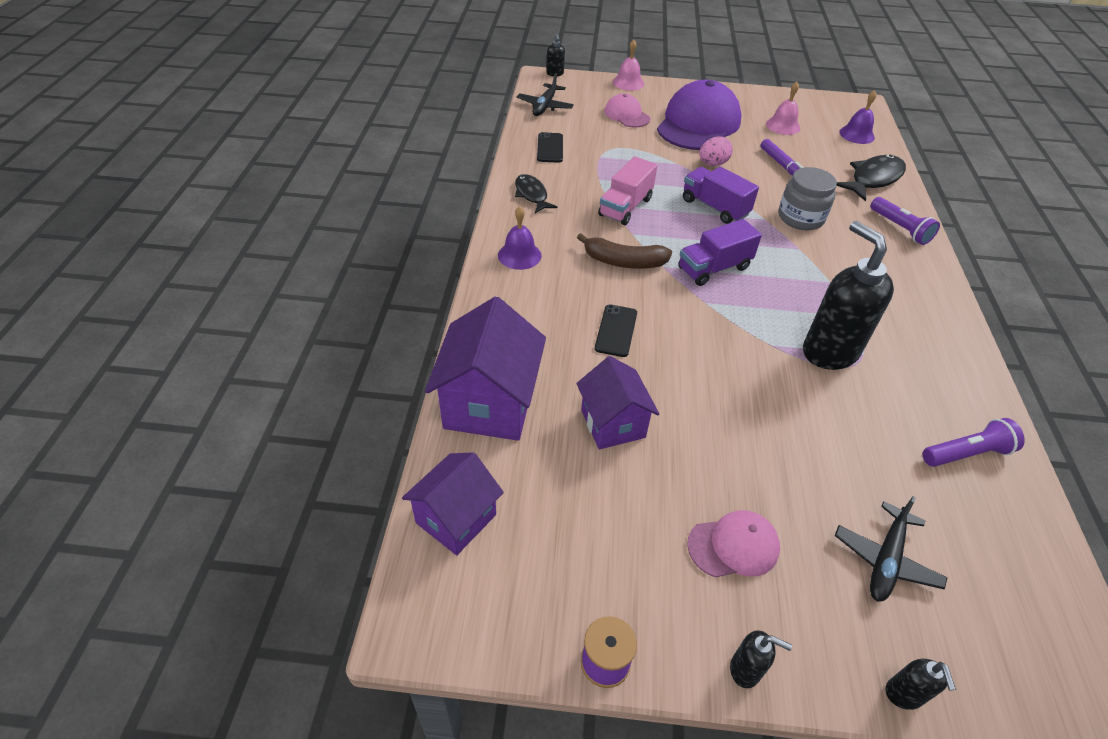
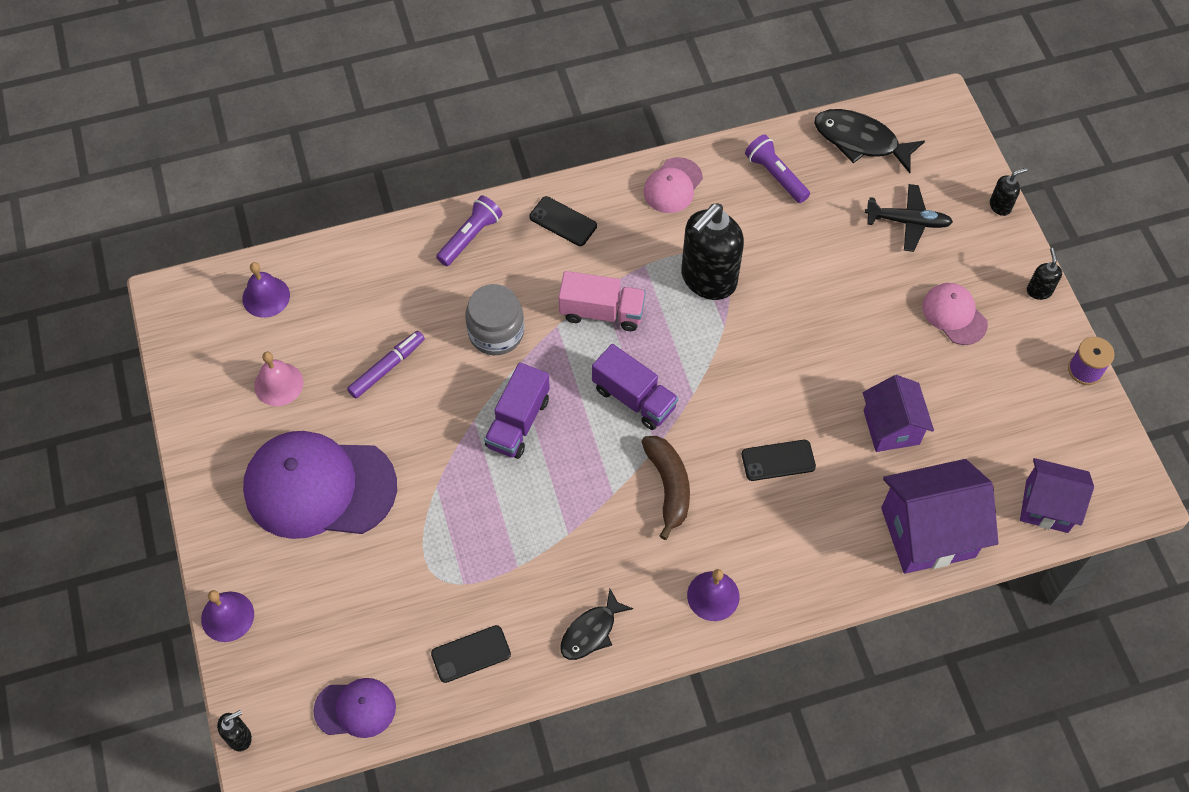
camera: 110 degrees left, 15 degrees up
(545, 106) = (355, 708): black plane -> purple cap
(613, 423) = (891, 427): purple house -> purple house turned 60 degrees counterclockwise
(625, 207) = (564, 517): pink truck -> pink truck (602, 312)
(627, 115) = (333, 586): pink cap -> pink cap (673, 186)
(628, 83) = (227, 616): pink bell -> purple bell
(712, 164) = (419, 446): pink egg -> none
(873, 179) = (373, 269): black fish -> black fish (860, 141)
(912, 281) = (563, 221): none -> black phone

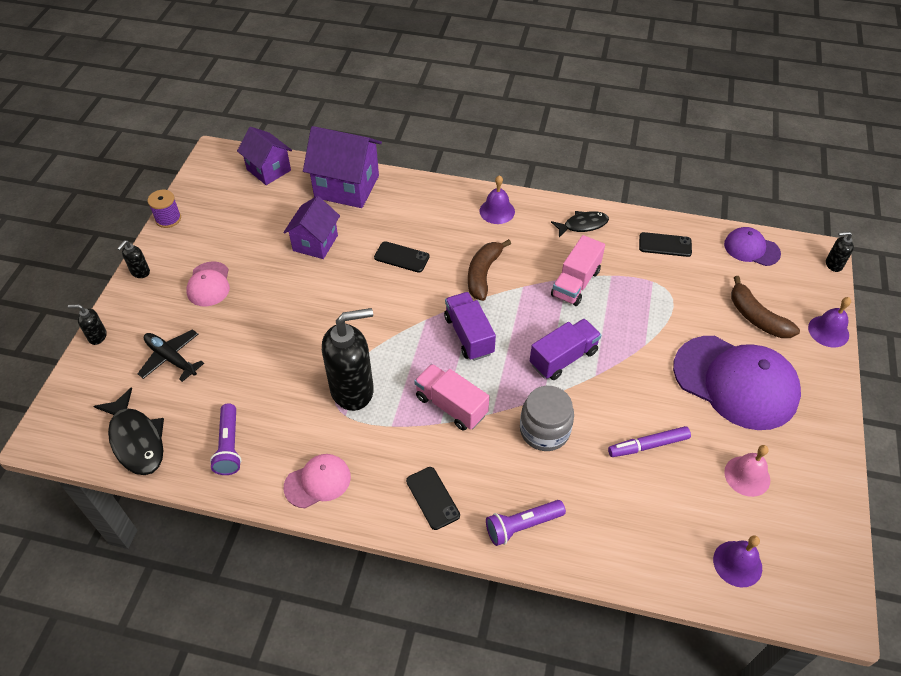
camera: 150 degrees left, 10 degrees down
(319, 592) = (756, 317): none -> brown banana
(554, 531) = (575, 283): none -> pink truck

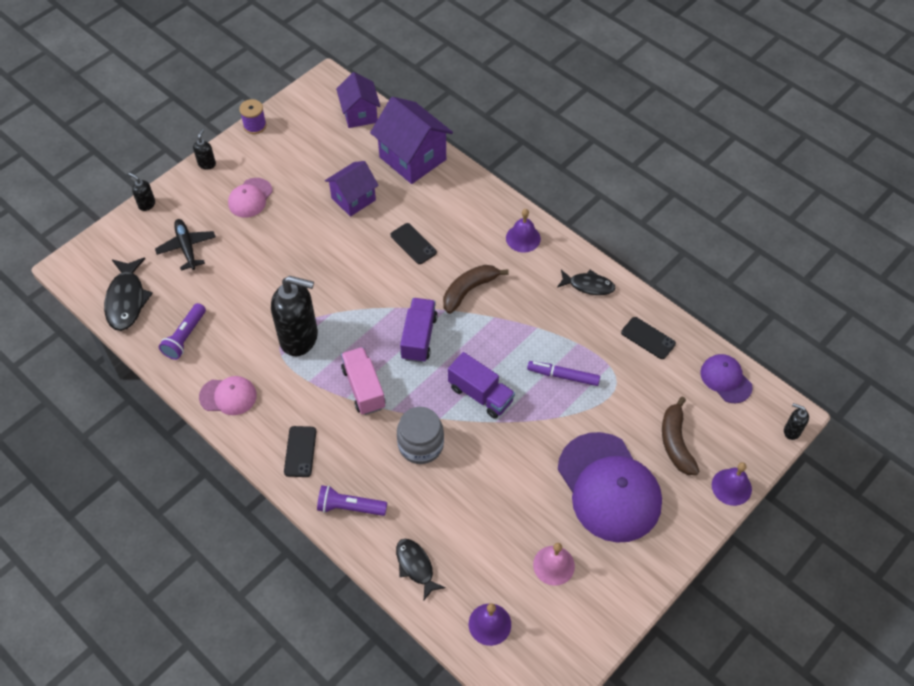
camera: 30 degrees right, 5 degrees up
(140, 272) = (207, 164): black soap dispenser -> black soap dispenser turned 135 degrees clockwise
(563, 358) = (480, 394): purple truck -> purple truck turned 45 degrees clockwise
(575, 283) = (541, 335): pink truck -> none
(628, 548) = (416, 566): none -> black fish
(648, 445) = (493, 499): purple marker -> purple marker (563, 376)

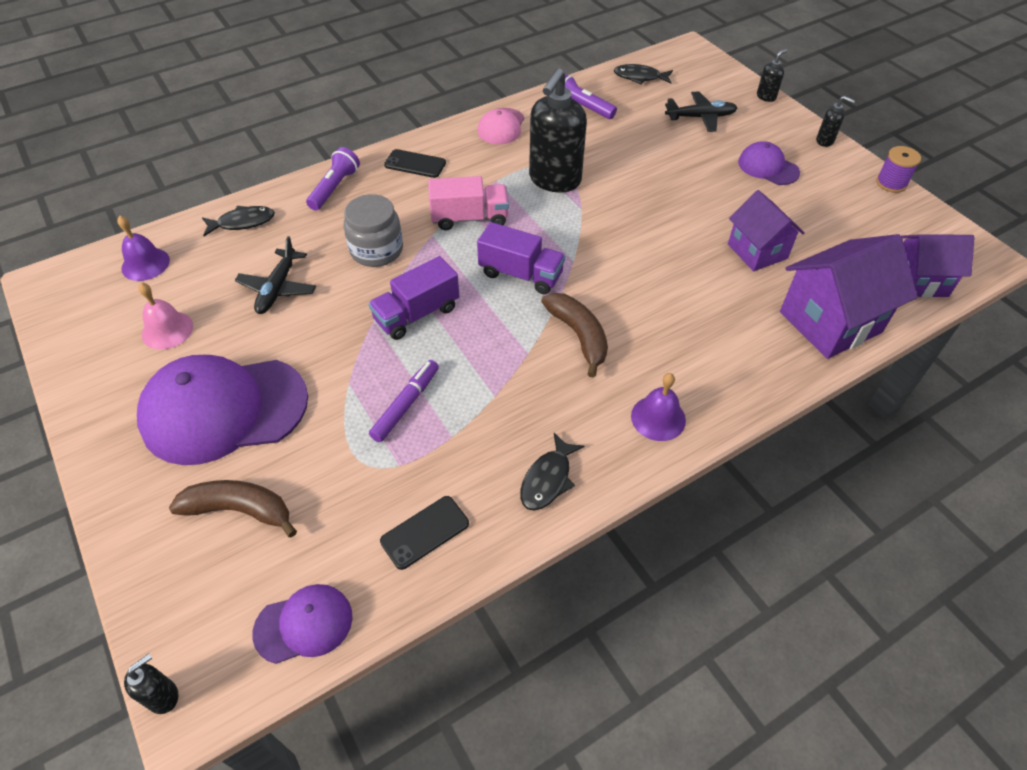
camera: 105 degrees right, 5 degrees down
(126, 300) = (640, 77): black fish -> black fish, size x0.65
(250, 198) = (768, 167): pink cap -> purple cap
(413, 244) = (671, 295): black phone -> none
(485, 502) = (278, 288): none -> black plane
(731, 487) = (134, 560): purple bell -> none

